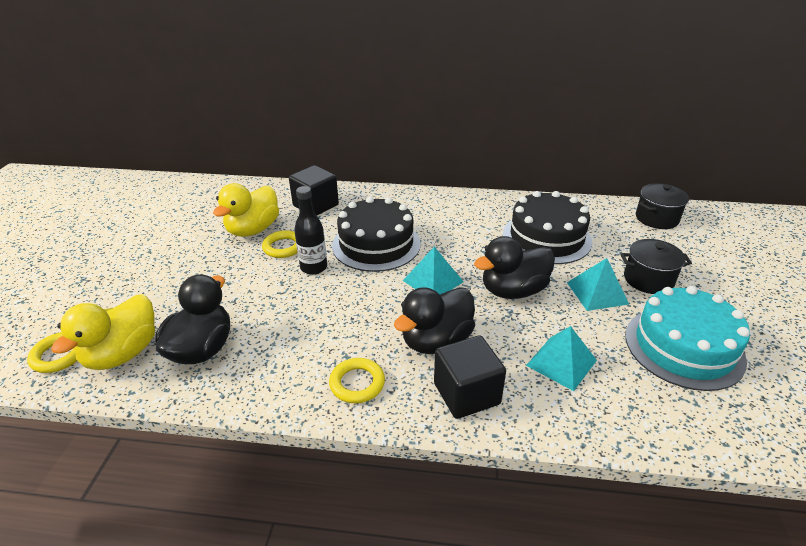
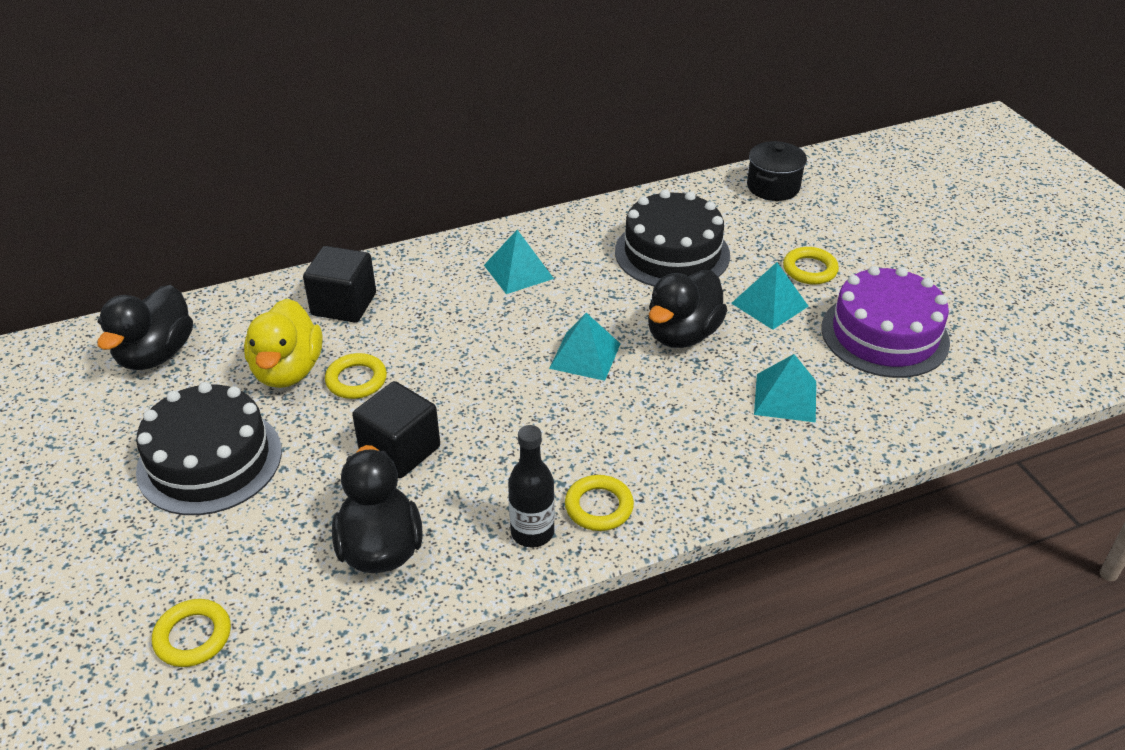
camera: 30 degrees left, 5 degrees up
(123, 354) = (281, 597): yellow duck -> none
(314, 267) = (424, 393): black bottle -> black bottle (532, 532)
(376, 244) = (476, 332): black cake -> black cake (209, 460)
(433, 218) = (518, 271): none -> turquoise pyramid
(436, 341) = (645, 425): black duck -> black duck (156, 354)
(466, 393) = (718, 468): black cube -> black cube (400, 450)
(648, 279) = (809, 269): black pot -> yellow ring
(683, 347) = (884, 335): turquoise cake -> purple cake

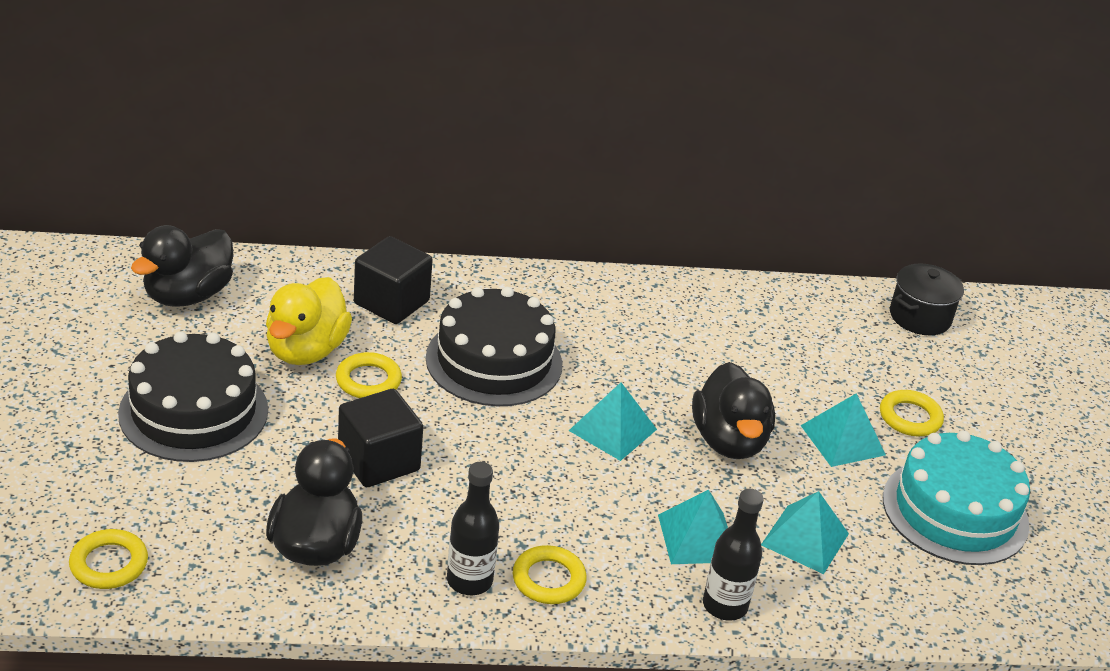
camera: 15 degrees right, 5 degrees down
(518, 271) = (587, 323): turquoise pyramid -> turquoise pyramid (697, 538)
(672, 253) = (764, 354): black cake -> black cake (494, 361)
(682, 334) = (729, 441): black duck -> black duck turned 60 degrees counterclockwise
(753, 478) = (724, 606): none -> black bottle
(884, 335) = (955, 511): purple cake -> turquoise cake

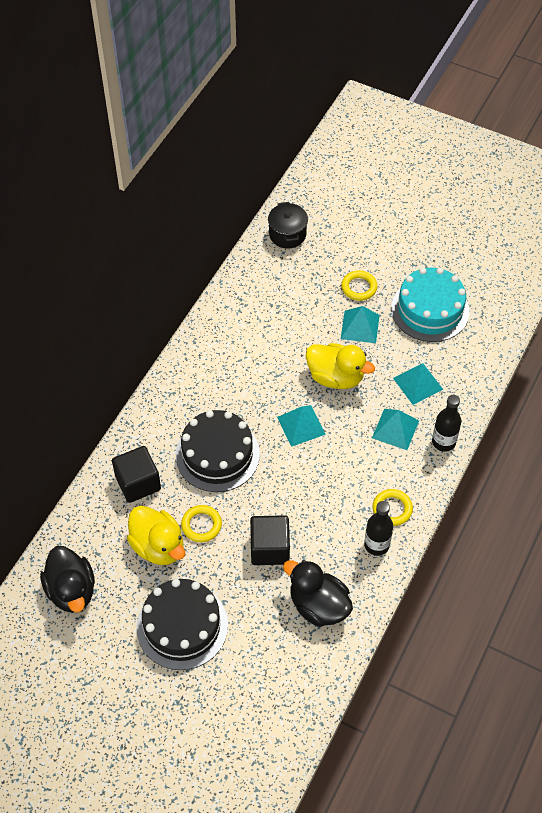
camera: 55 degrees left, 20 degrees up
(109, 564) = (285, 712): yellow ring -> none
(729, 441) = (335, 377): black duck -> yellow duck

